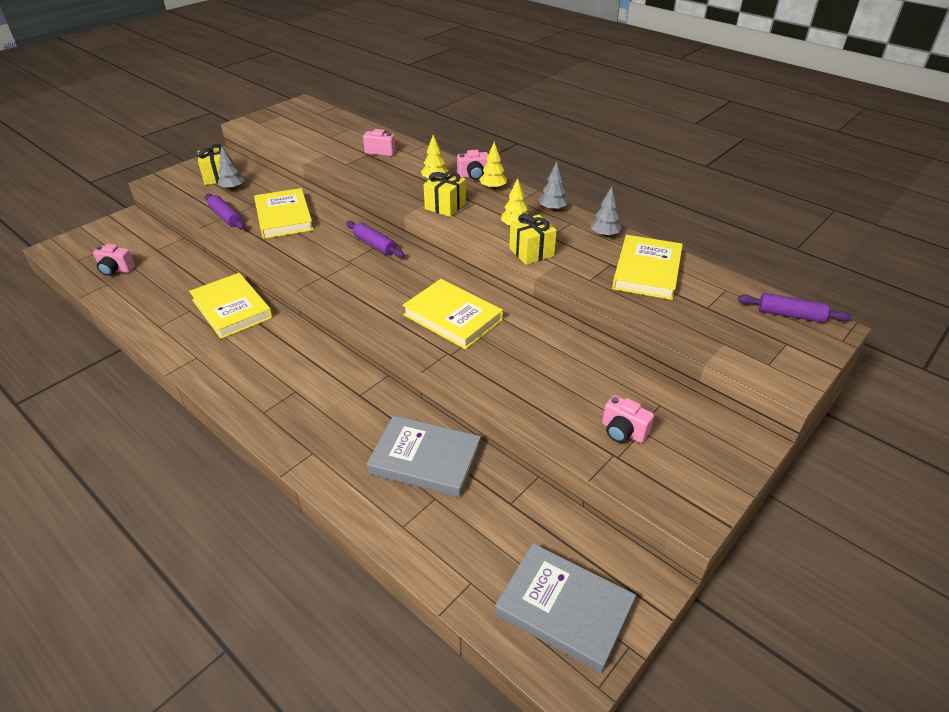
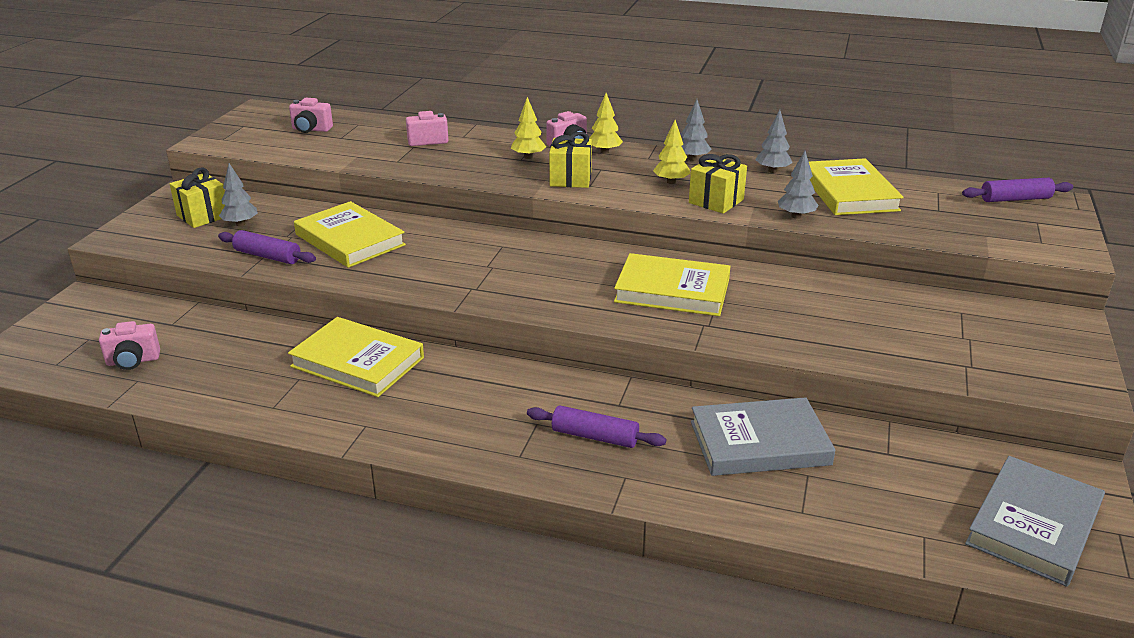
camera: 25 degrees left, 10 degrees down
(375, 245) = (502, 243): purple rolling pin -> purple rolling pin (595, 436)
(564, 609) = (1033, 525): grey book -> grey book turned 60 degrees counterclockwise
(580, 282) = (796, 216): none -> grey tree
(623, 432) = (953, 344): pink camera -> pink camera (311, 129)

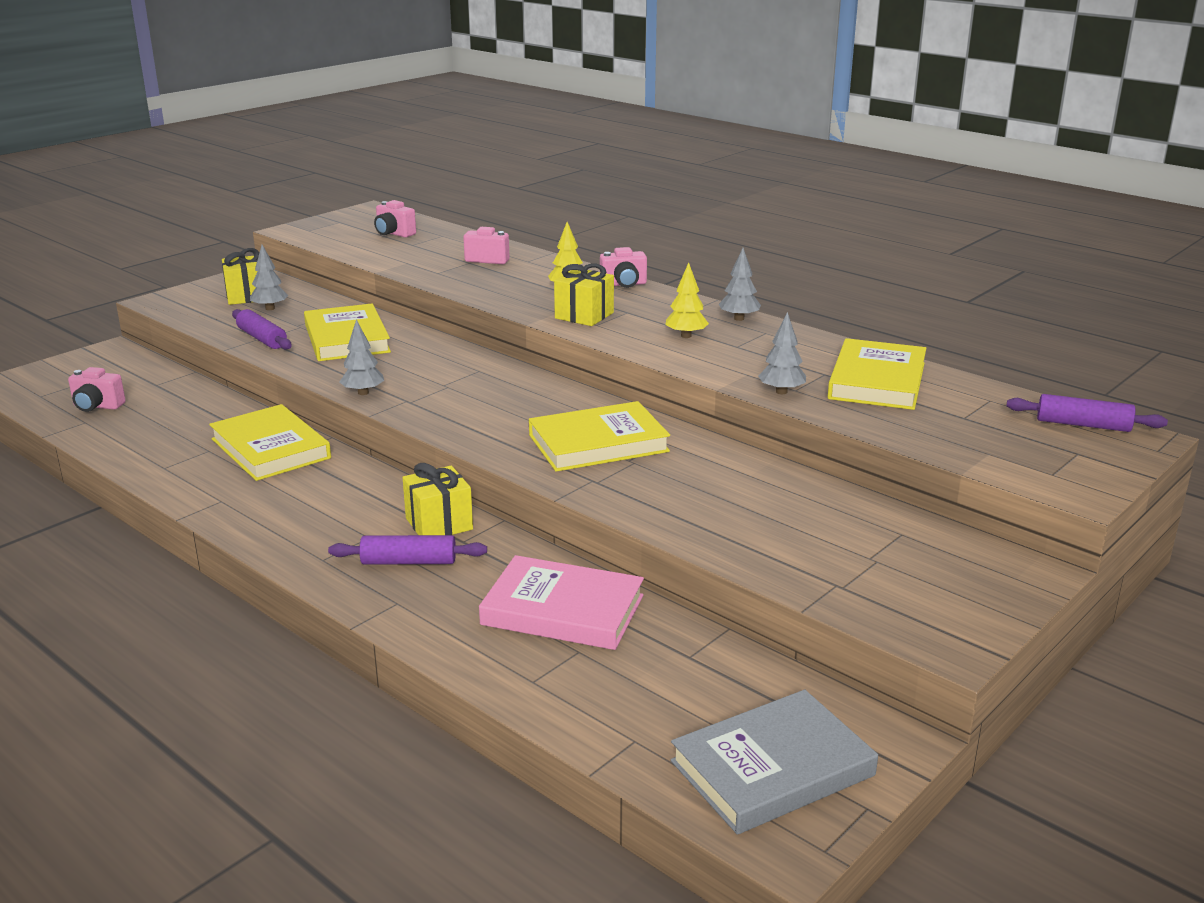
camera: 25 degrees right, 5 degrees down
(595, 436) = (409, 561): purple rolling pin -> purple rolling pin turned 45 degrees counterclockwise
(604, 152) = (652, 297): yellow tree -> none
(672, 291) = (598, 443): yellow book -> yellow book turned 60 degrees counterclockwise
(716, 201) = (710, 362): yellow gift -> yellow gift (439, 524)
(759, 443) = (563, 610): grey book -> pink book
(772, 171) = (815, 345): grey tree -> grey tree (363, 393)

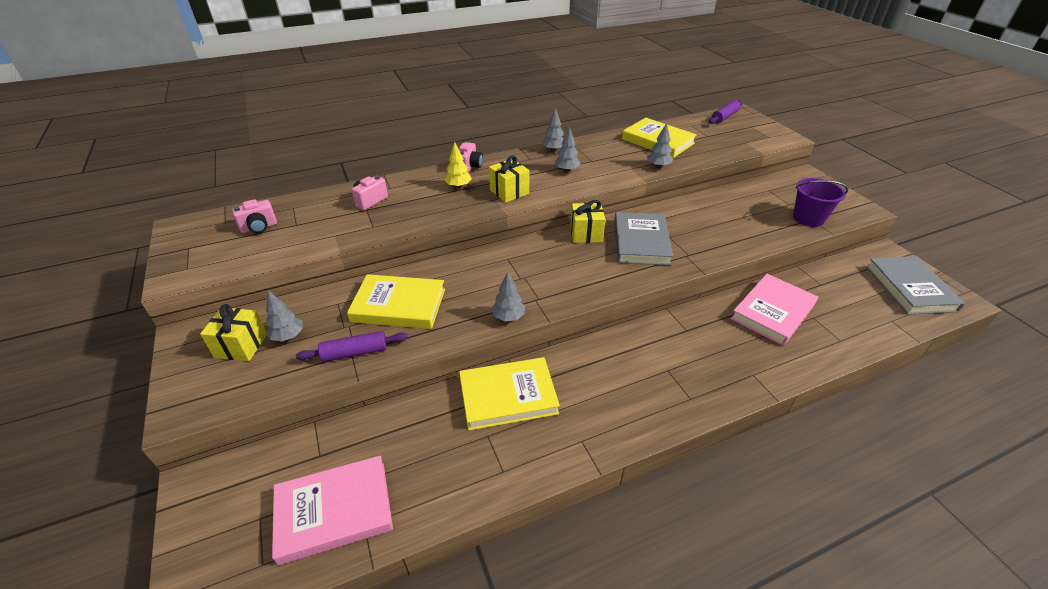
camera: 65 degrees left, 15 degrees up
(97, 406) = (334, 511): pink camera -> pink book
(409, 561) = (705, 358): purple rolling pin -> none
(439, 524) = (662, 335): yellow gift -> yellow gift (586, 234)
(598, 443) = (641, 242): yellow book -> grey book
(686, 336) = (567, 170): yellow tree -> grey tree
(835, 581) = (808, 218): none -> purple bucket

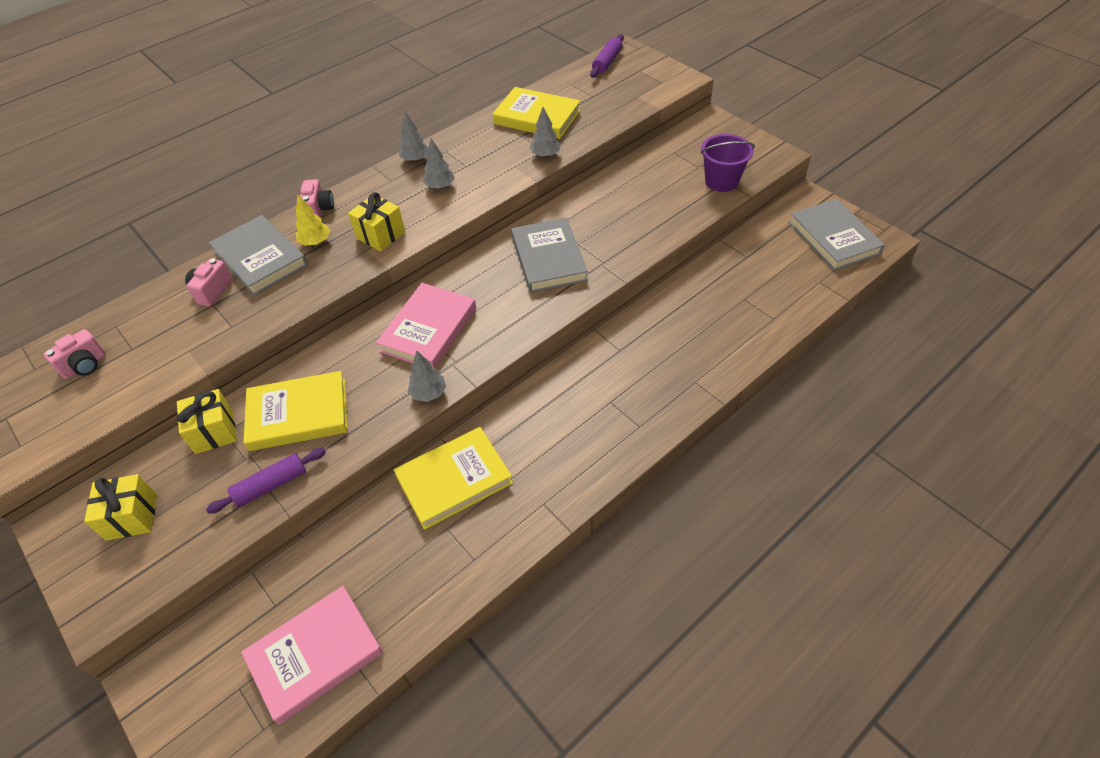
camera: 15 degrees left, 10 degrees up
(288, 336) = (183, 489): grey tree -> none
(413, 188) = (260, 259): none -> grey book
(586, 234) = (484, 263): yellow gift -> yellow gift (214, 432)
(772, 312) = (703, 304): pink book -> pink book (428, 329)

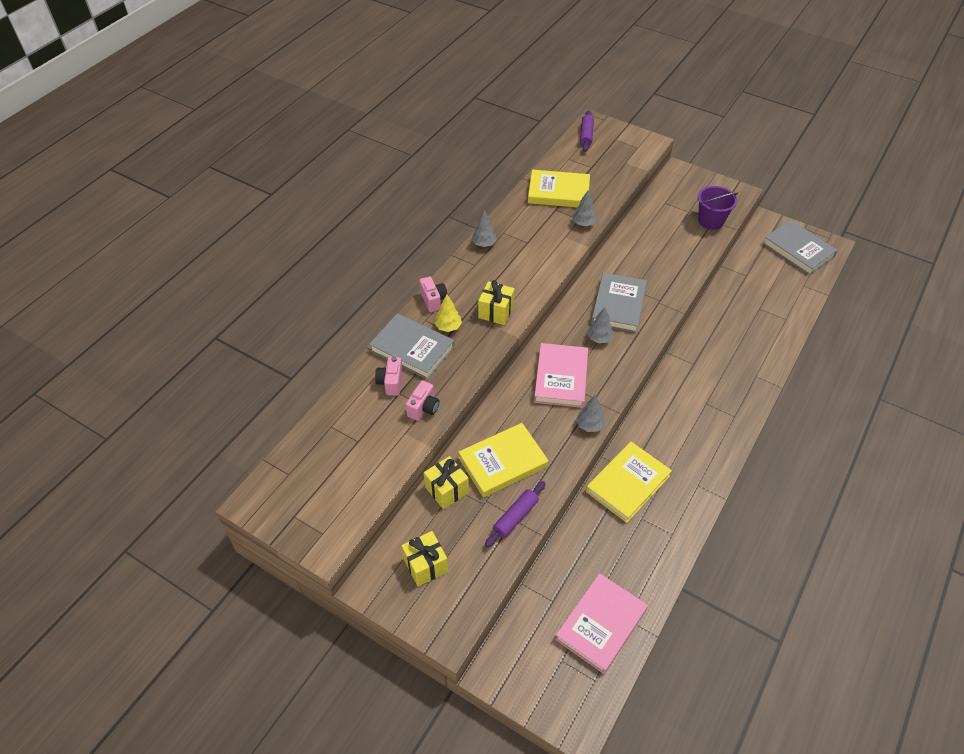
camera: 20 degrees left, 0 degrees up
(85, 365) = (329, 462): pink camera -> pink camera (423, 408)
(440, 186) = (517, 263): grey tree -> grey tree (599, 338)
(549, 258) = (618, 305): grey book -> grey book turned 45 degrees clockwise

